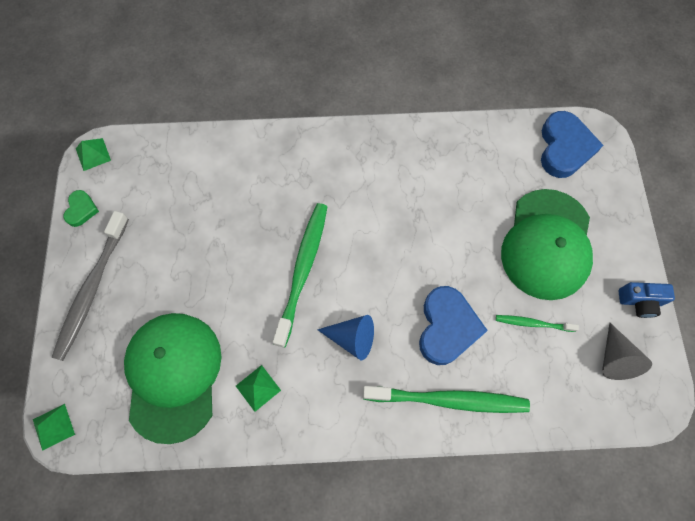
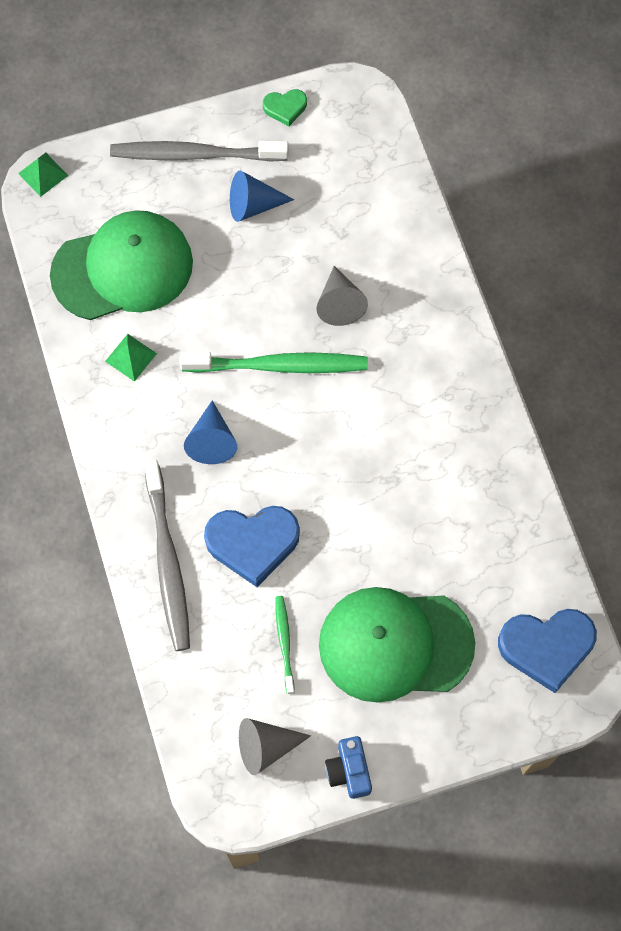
camera: 75 degrees right, 0 degrees up
(93, 154) = (359, 93): green pyramid -> none
(157, 255) = (253, 205): none -> blue cone
(265, 213) = (339, 304): none -> grey cone
(449, 400) = (168, 563): green toothbrush -> grey toothbrush

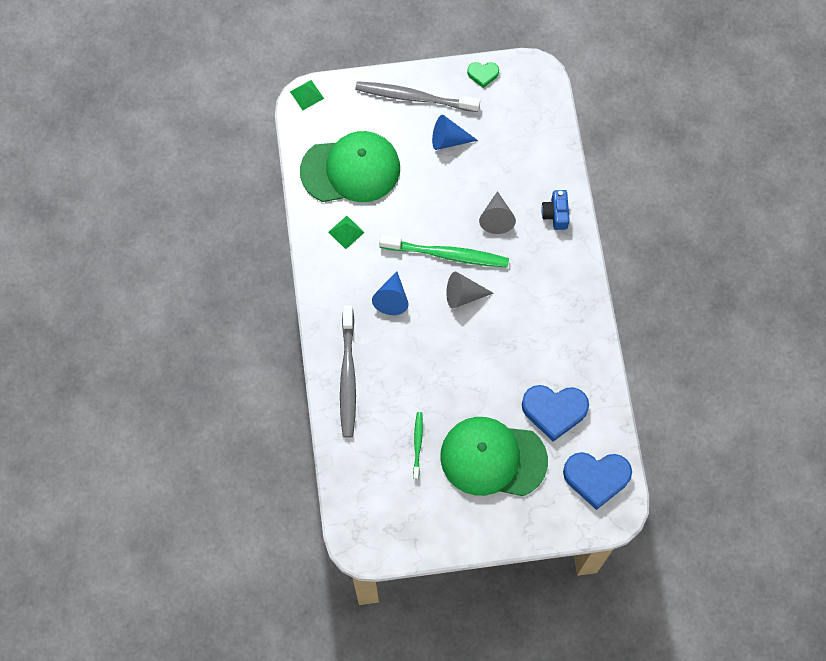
camera: 10 degrees right, 0 degrees up
(253, 543) = (407, 373): blue heart -> blue heart (554, 411)
(266, 747) = (393, 511): grey cone -> grey cone (463, 295)
(349, 771) = (446, 537): blue camera -> blue camera (555, 214)

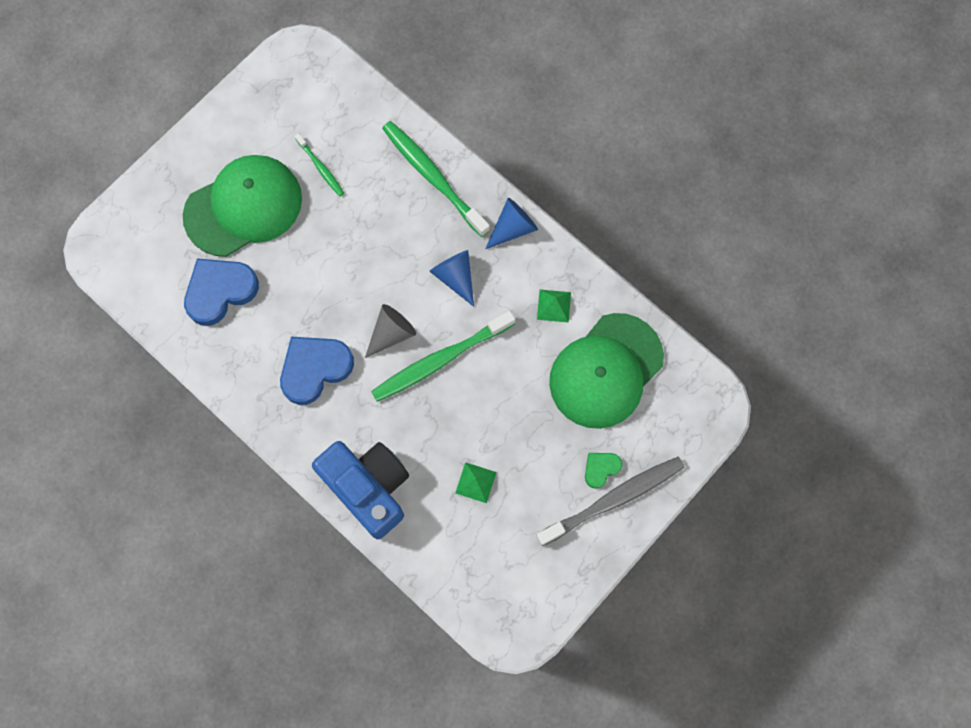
camera: 140 degrees right, 5 degrees up
(306, 95) = (720, 413): green pyramid -> green pyramid (475, 482)
(348, 377) = (432, 176): grey toothbrush -> green toothbrush
(448, 139) = (539, 481): blue cone -> blue cone (513, 228)
(483, 74) = (567, 585): green heart -> green heart (601, 469)
(496, 218) = (423, 436): grey cone -> none
(555, 214) = (368, 488): blue camera -> blue camera, size x2.10
(596, 478) = (135, 261): blue heart -> blue heart (314, 369)

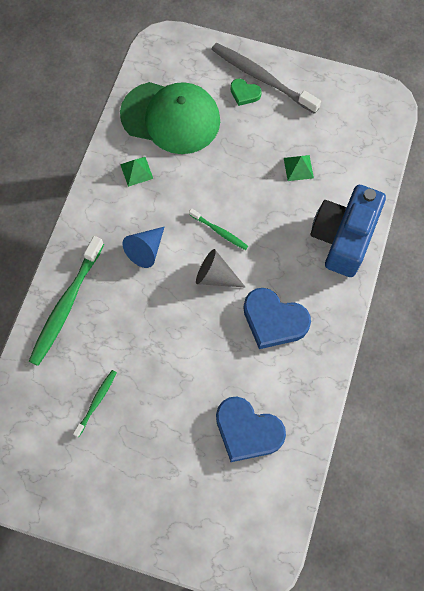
camera: 115 degrees left, 5 degrees down
(243, 207) = (162, 451): green cap -> none
(439, 360) = (220, 232): green toothbrush -> green toothbrush, size x0.51
(513, 228) = (85, 226): blue cone -> none

